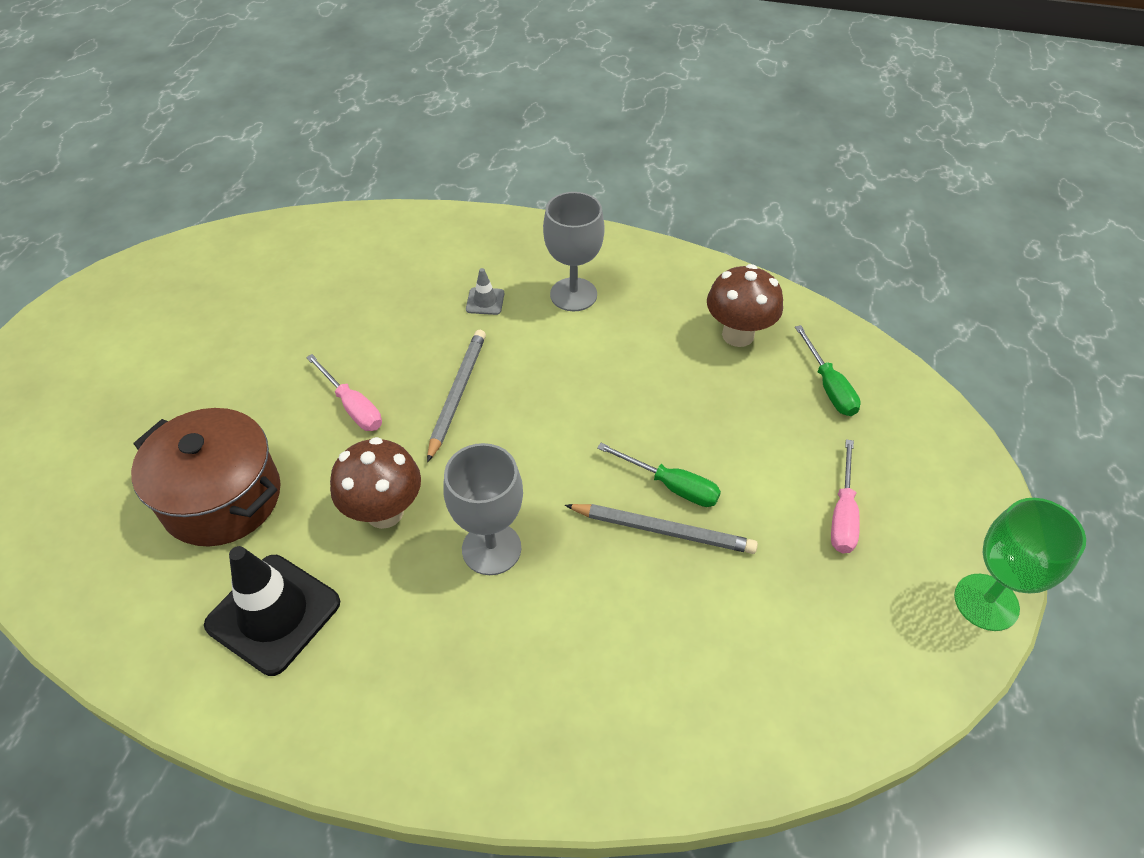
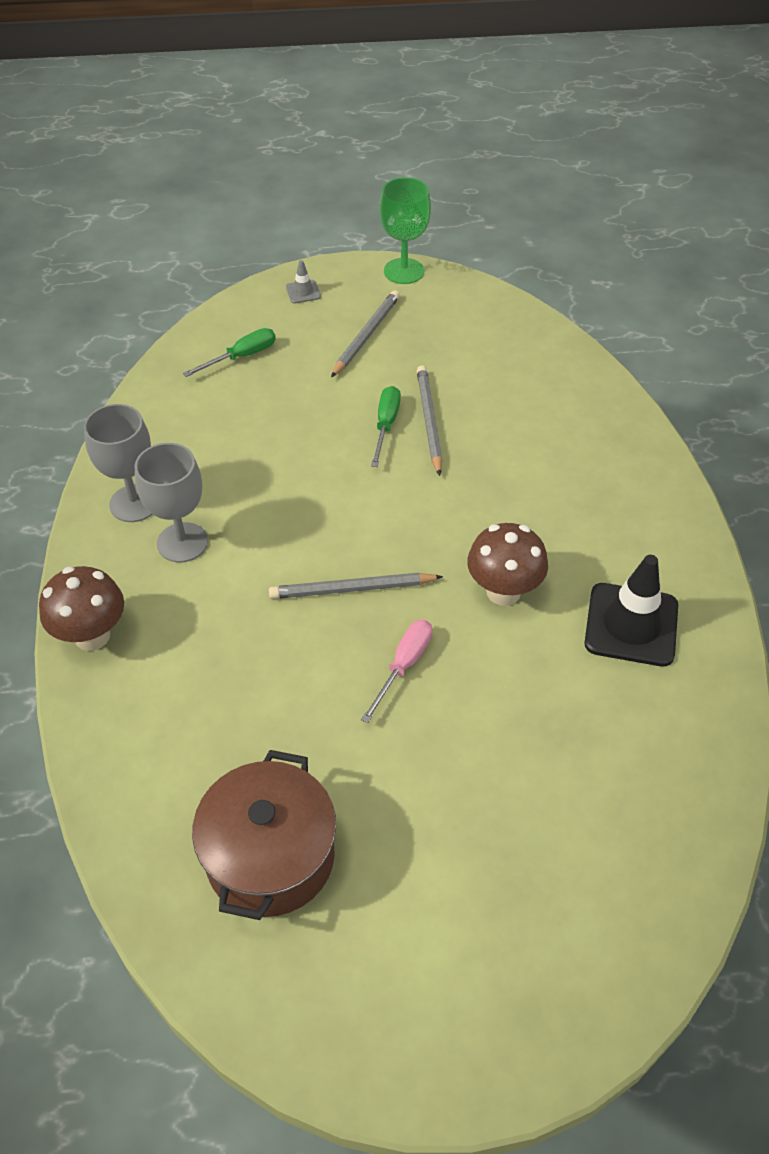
camera: 110 degrees left, 0 degrees up
(222, 498) = (555, 720): brown pot -> brown pot (270, 856)
(485, 301) = (216, 611): grey traffic cone -> grey traffic cone (303, 292)
(491, 548) = (498, 511): grey goblet -> grey goblet (134, 503)
(738, 335) = (199, 417): brown mushroom -> brown mushroom (92, 636)
(842, 514) = (366, 336): pink screwdriver -> grey pencil

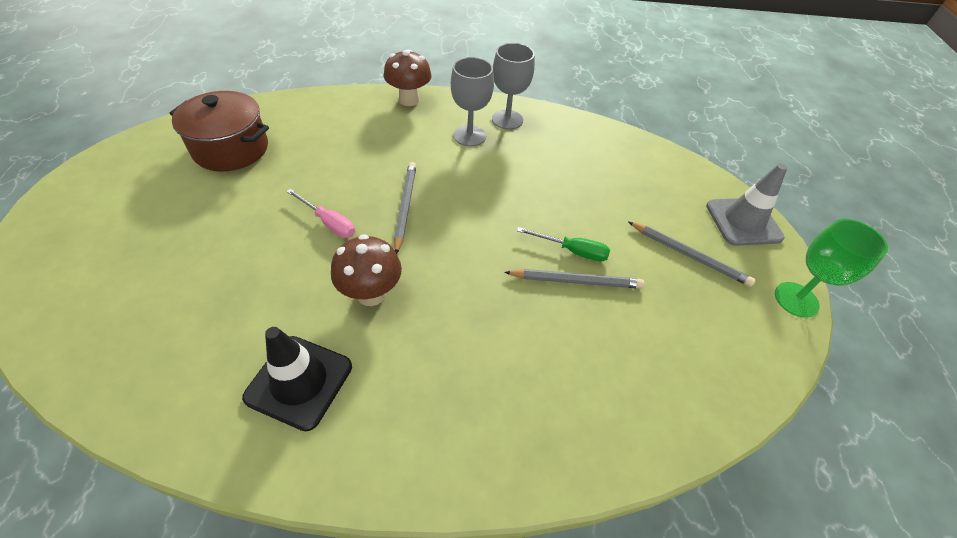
camera: 95 degrees right, 0 degrees up
(241, 357) = (652, 178): green screwdriver -> none
(303, 292) = (743, 222): grey traffic cone -> grey traffic cone, size x2.19

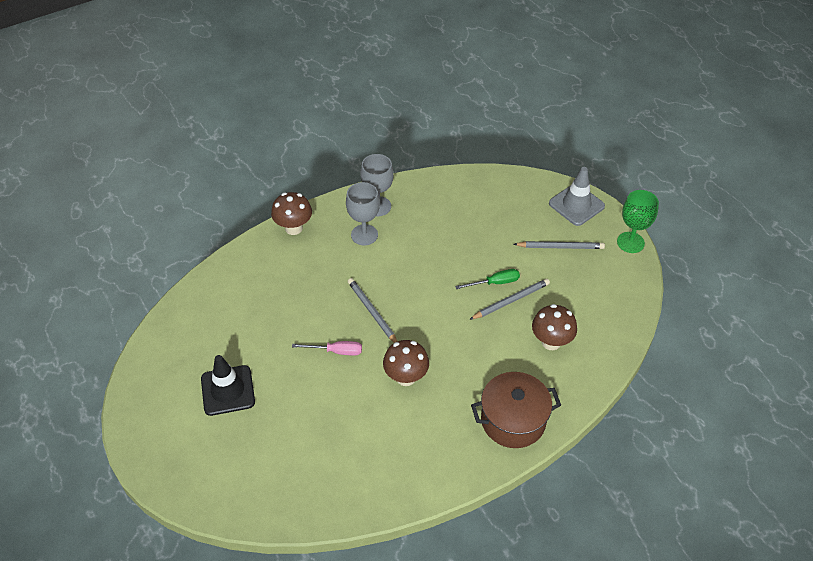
camera: 30 degrees left, 0 degrees up
(231, 149) = (211, 340): brown pot -> brown pot (513, 420)
(299, 381) = (415, 444): black traffic cone -> black traffic cone (228, 390)
(591, 362) = (551, 342): none -> brown mushroom

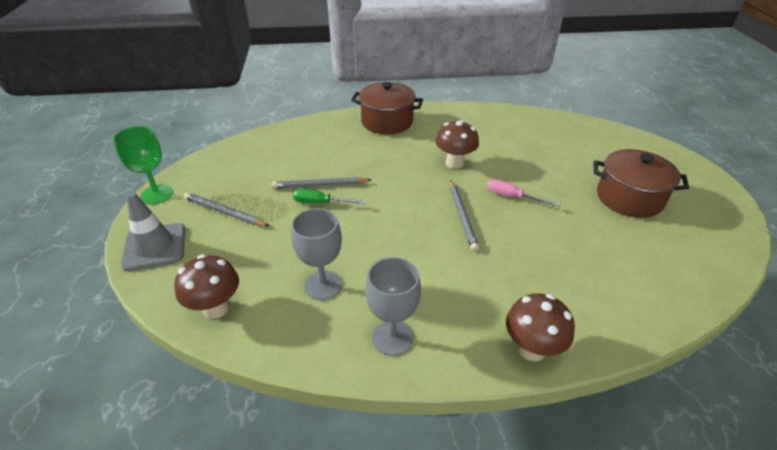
camera: 155 degrees left, 10 degrees down
(228, 390) = (629, 198): black traffic cone -> brown pot
(364, 235) = (432, 302): grey goblet -> grey goblet (323, 285)
(551, 342) = (315, 151): brown mushroom -> brown mushroom (216, 308)

